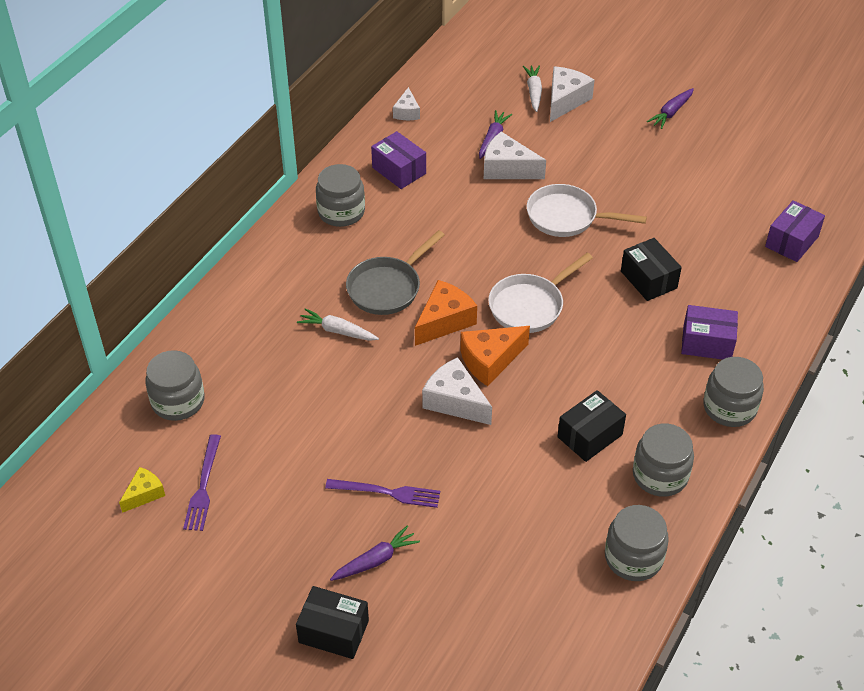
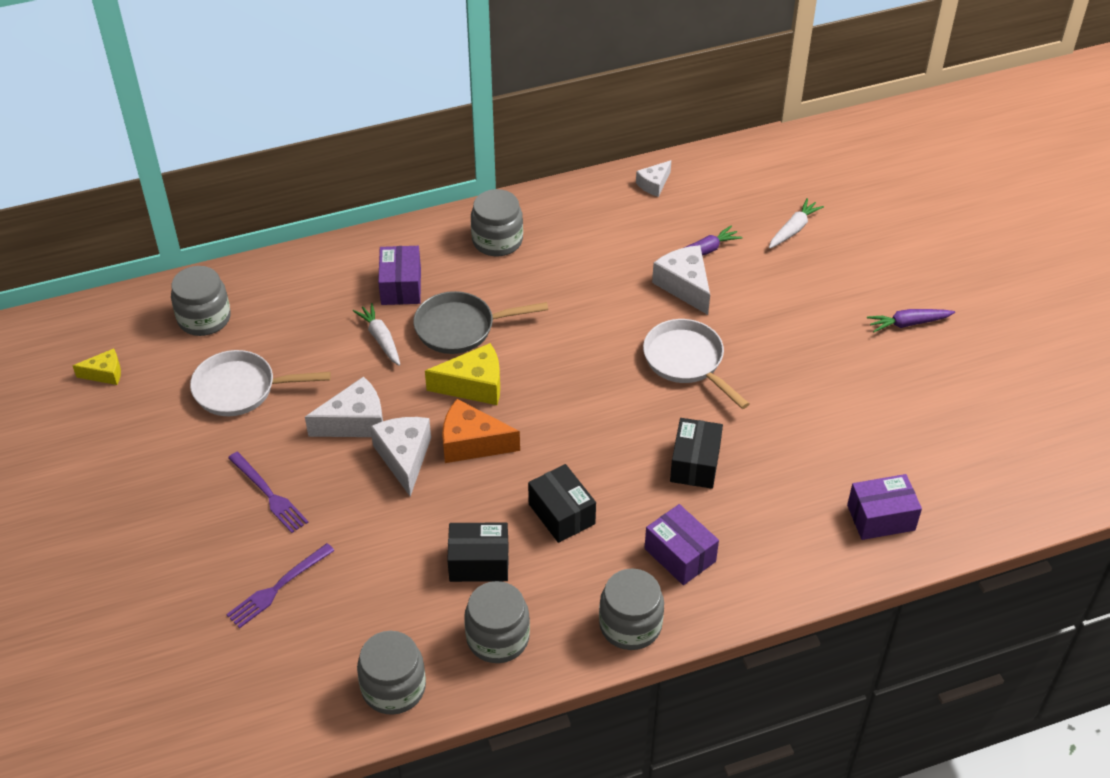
camera: 40 degrees right, 0 degrees up
(203, 486) = (149, 396): purple fork -> purple fork (278, 587)
(333, 631) = (111, 571): black box -> black box (561, 514)
(375, 560) = (200, 540): purple carrot -> none
(399, 170) = (587, 232): purple box -> purple box (401, 286)
(444, 321) = (474, 385): orange cheese -> yellow cheese
(529, 306) = (560, 419): white pan -> white pan (241, 389)
(565, 100) = (814, 254): white cheese -> white cheese (355, 422)

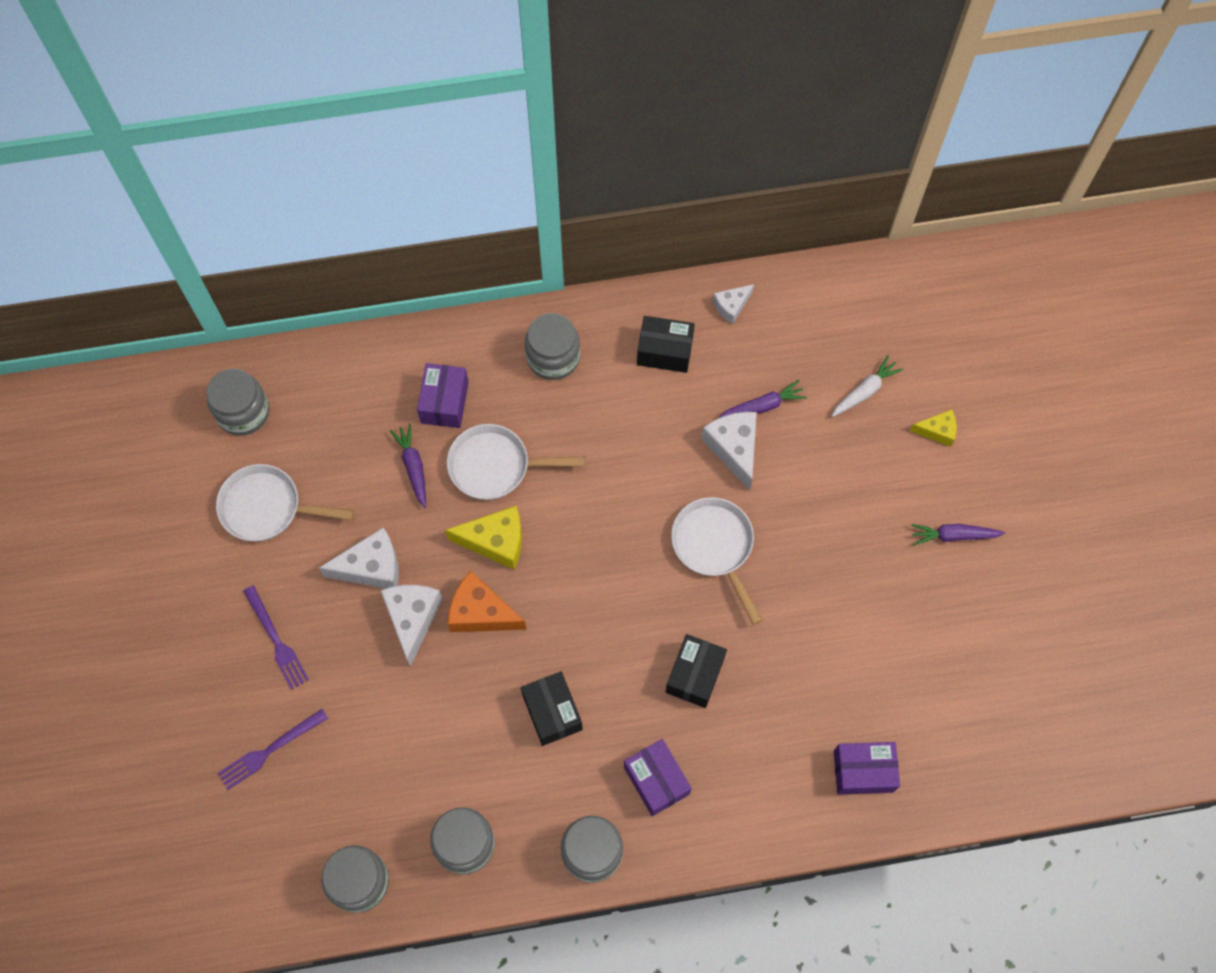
camera: 10 degrees right, 20 degrees up
(105, 373) = (138, 466): yellow cheese -> yellow cheese (937, 431)
(380, 339) = (413, 467): white carrot -> purple carrot
(460, 328) = (495, 466): grey pan -> white pan
(479, 563) = (462, 755): black box -> black box (664, 351)

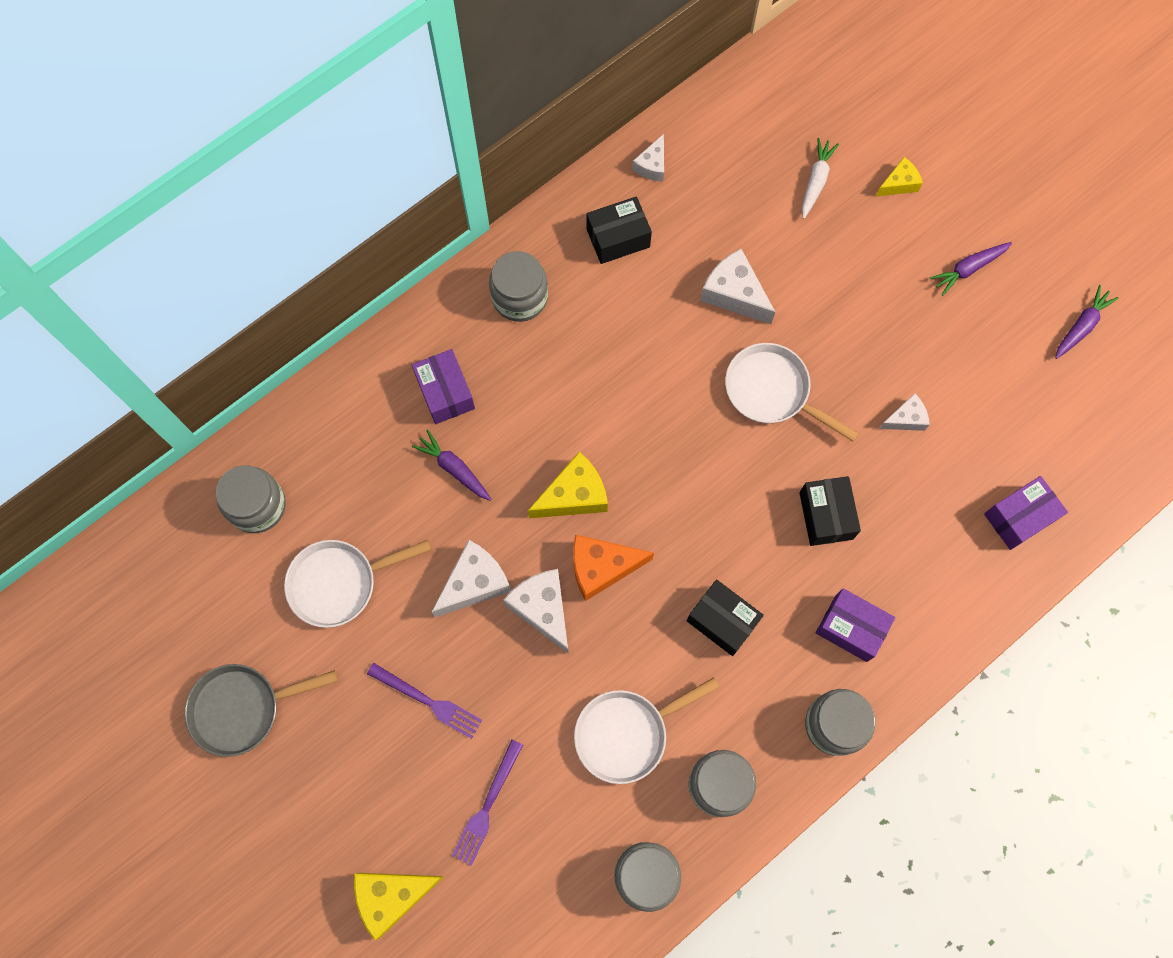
camera: 30 degrees left, 5 degrees up
(133, 564) = (242, 708): none -> grey pan
(153, 777) = (392, 896): none -> yellow cheese
(495, 466) = (530, 426): white pan -> white pan (626, 733)
(763, 406) = (736, 241): purple carrot -> purple carrot (1081, 326)
(816, 632) = (905, 418): none -> white cheese

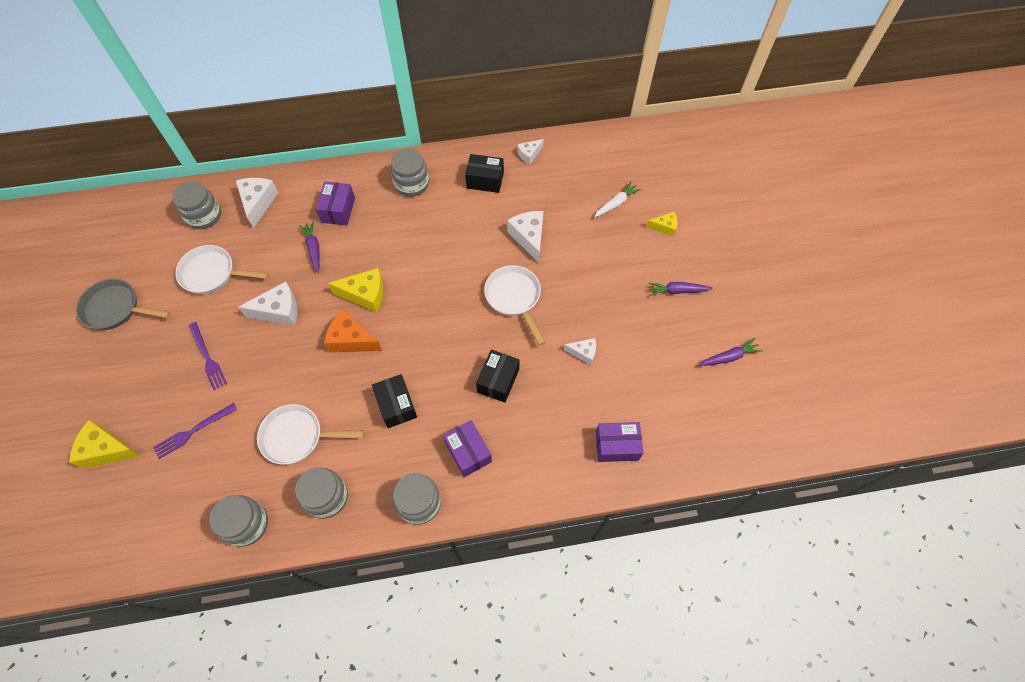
camera: 30 degrees right, 10 degrees down
(542, 609) = (303, 344): white cheese -> white cheese (258, 203)

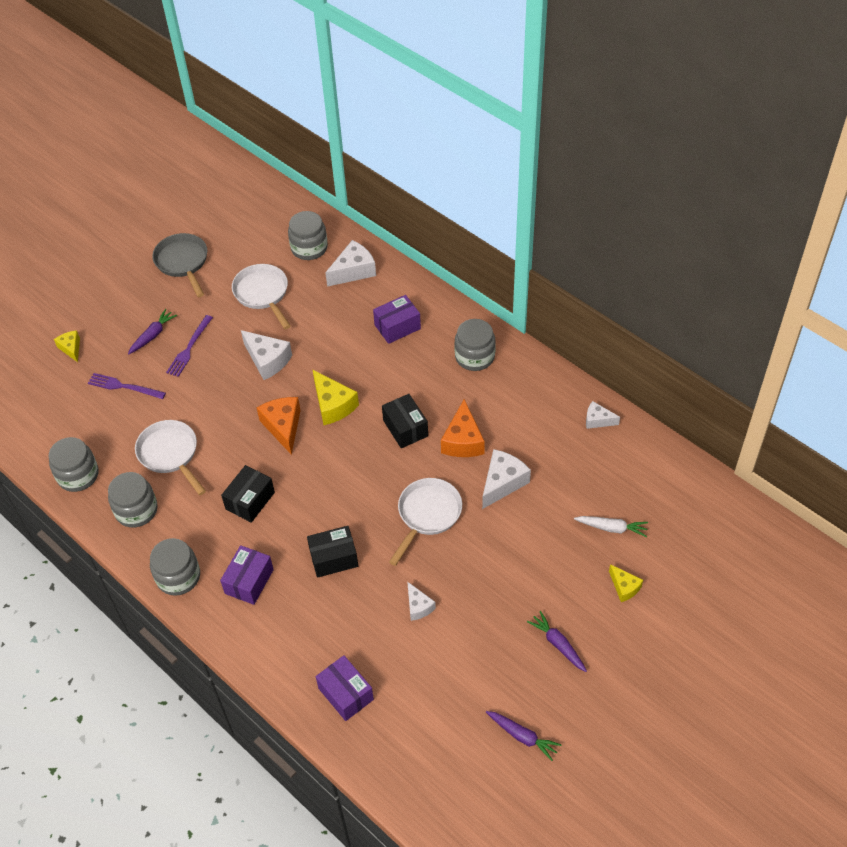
camera: 55 degrees right, 10 degrees down
(107, 450) = (71, 348): yellow cheese -> yellow cheese, size x0.60
(313, 249) = (344, 339): purple carrot -> purple carrot (152, 335)
(474, 237) = (463, 441): none -> orange cheese
(485, 180) = (532, 407): black box -> black box (405, 428)

